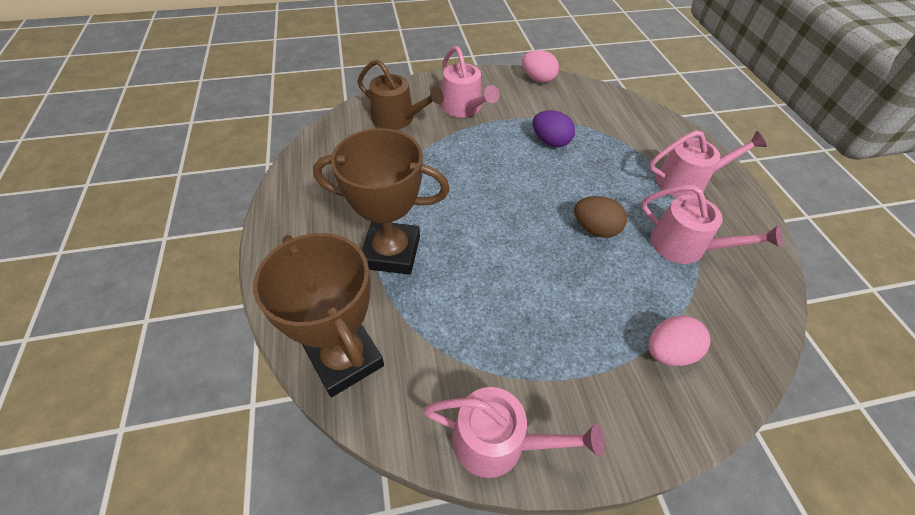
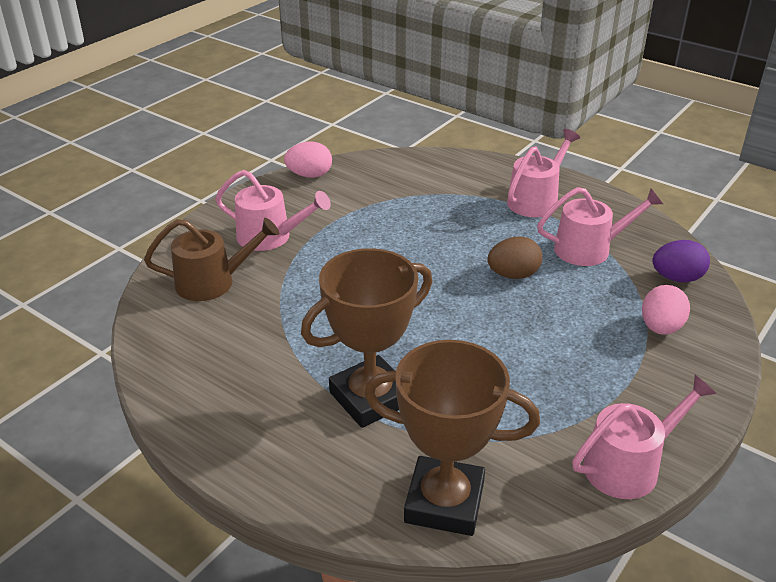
camera: 40 degrees left, 15 degrees down
(550, 142) = (391, 225): purple egg -> purple egg (677, 278)

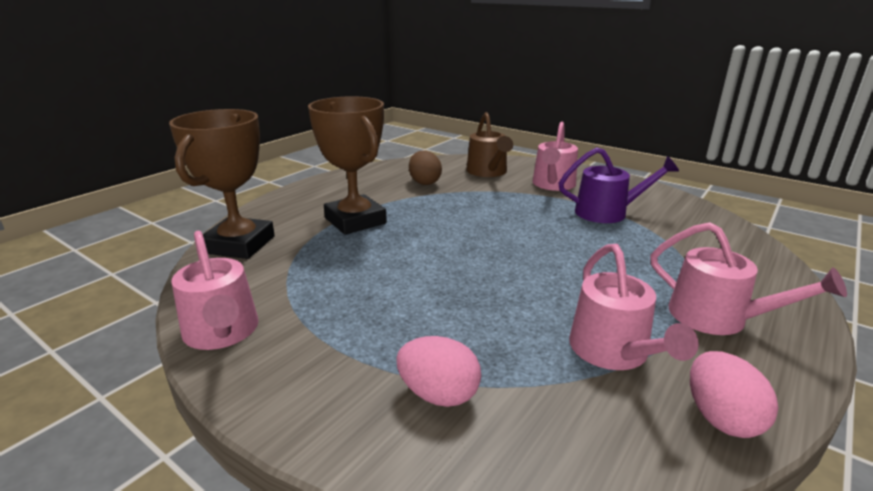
camera: 90 degrees right, 10 degrees down
(309, 175) = (662, 194): pink egg -> pink egg (721, 418)
(354, 214) = (607, 212): none -> purple watering can
(513, 275) = (532, 289): brown egg -> brown egg (424, 182)
(677, 278) = (568, 437): purple egg -> none

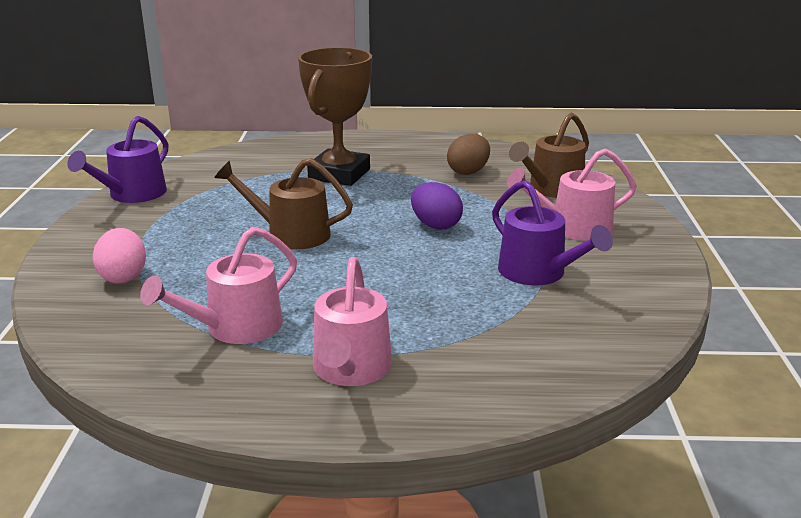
camera: 55 degrees right, 0 degrees up
(222, 332) = (132, 194): pink watering can -> purple watering can
(239, 244) = (246, 155): brown trophy -> none
(447, 273) = (291, 234): none -> brown watering can
(500, 218) = (435, 225): none -> purple egg
(721, 418) = (181, 387): pink egg -> none

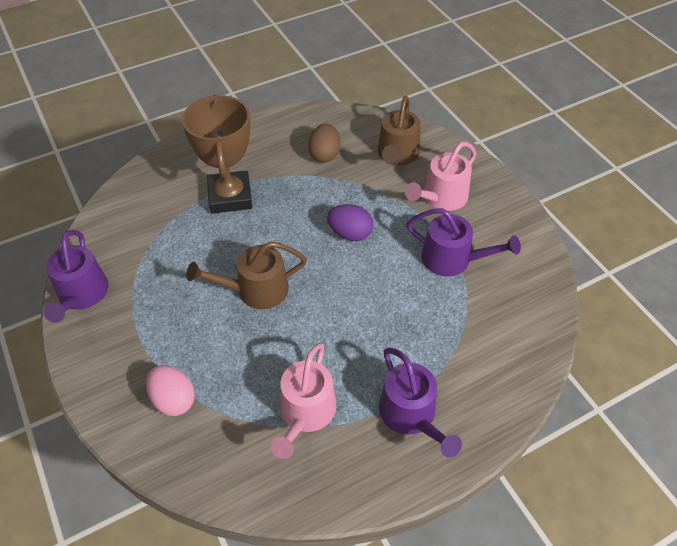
camera: 30 degrees left, 25 degrees up
(350, 369) = (411, 415): pink watering can -> purple watering can

